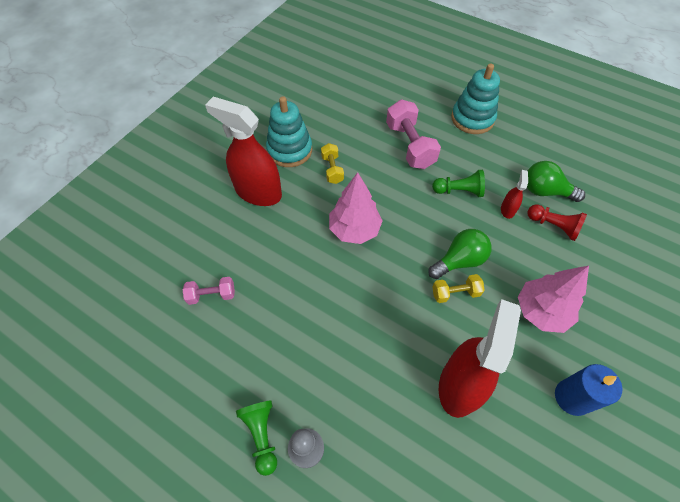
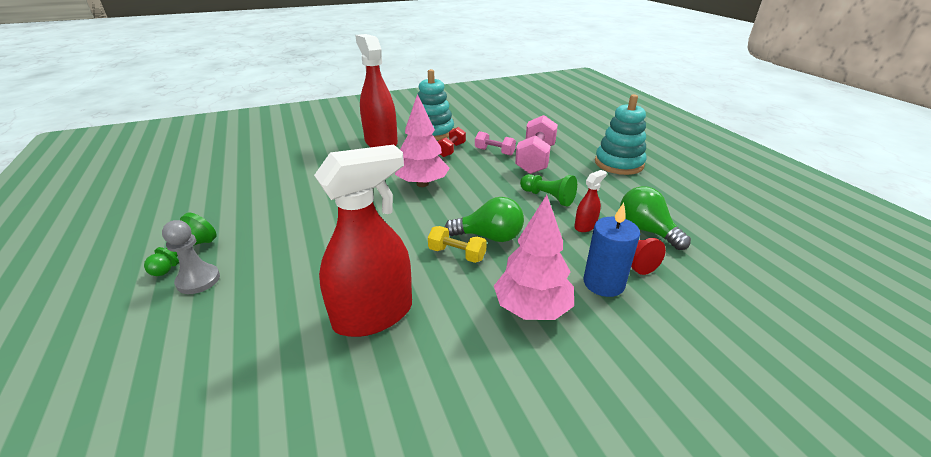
camera: 35 degrees right, 25 degrees down
(212, 295) = (275, 174): pink dumbbell -> pink dumbbell (494, 151)
(332, 169) = (451, 150): yellow dumbbell -> red dumbbell
(572, 397) = (480, 396): blue candle -> blue candle (603, 283)

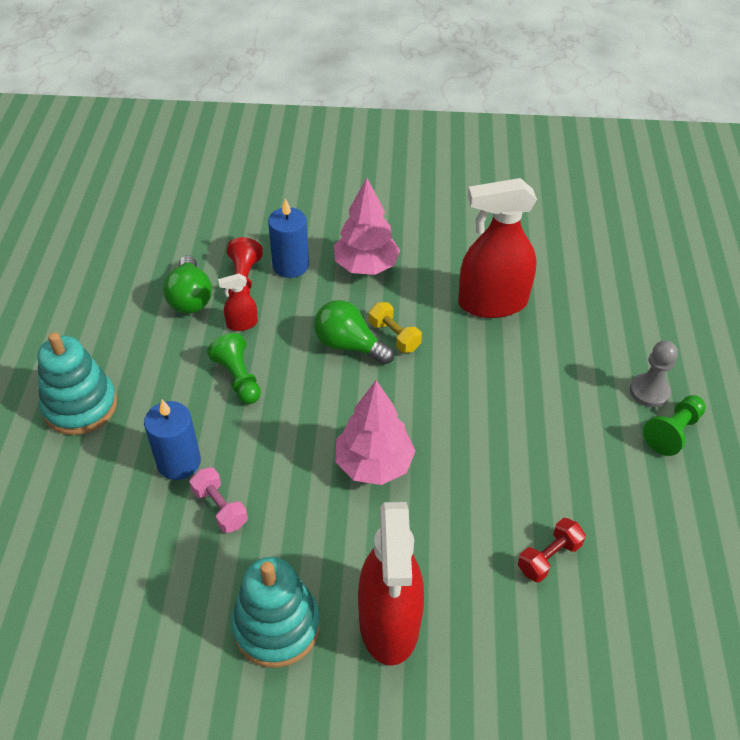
camera: 155 degrees left, 15 degrees up
(451, 150) = (283, 542): red dumbbell -> red dumbbell (549, 557)
(535, 159) = (179, 462): pink dumbbell -> blue candle

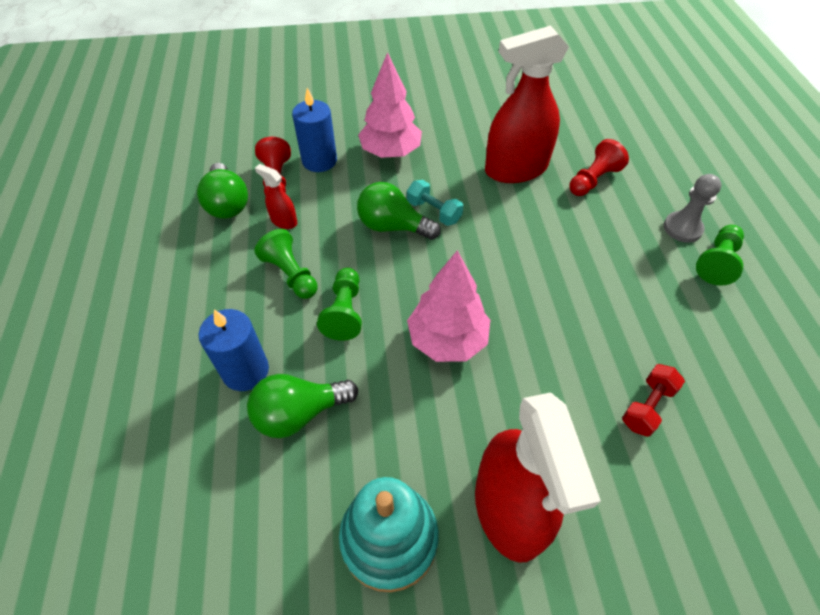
camera: 10 degrees left, 5 degrees up
(80, 406) = (130, 328): turquoise stacking toy -> none
(220, 508) = (299, 413): pink dumbbell -> green light bulb
(242, 324) = (284, 221): red spray bottle -> red spray bottle turned 60 degrees clockwise
(282, 423) = (344, 312): none -> green pawn
(394, 336) = (434, 212): yellow dumbbell -> turquoise dumbbell
(571, 326) = (593, 180): none -> red pawn

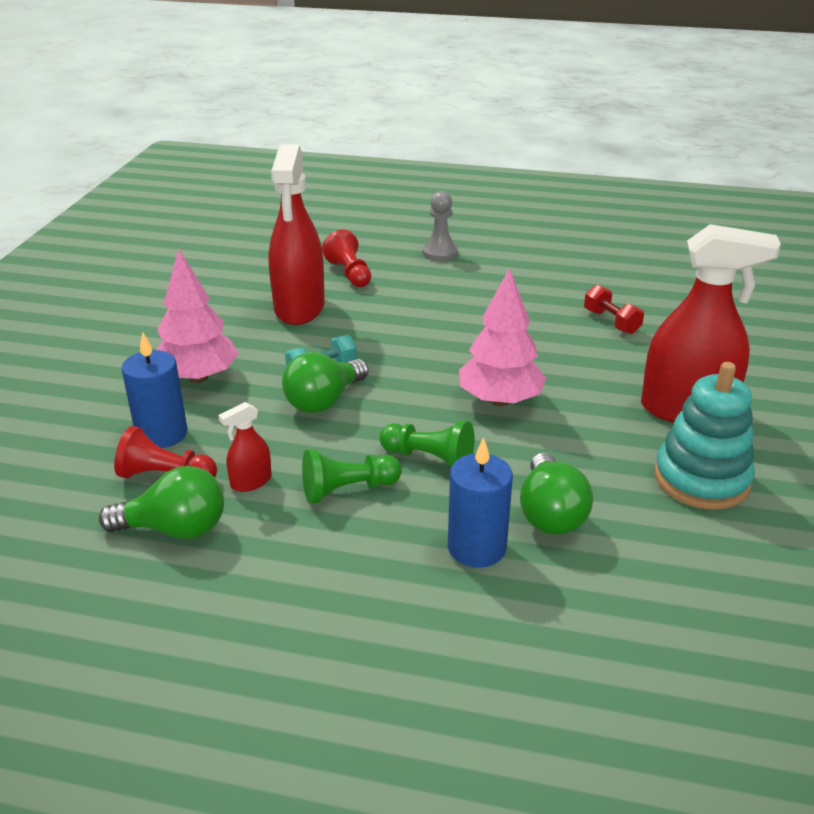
camera: 70 degrees left, 20 degrees down
(717, 262) = (486, 251): green pawn -> none

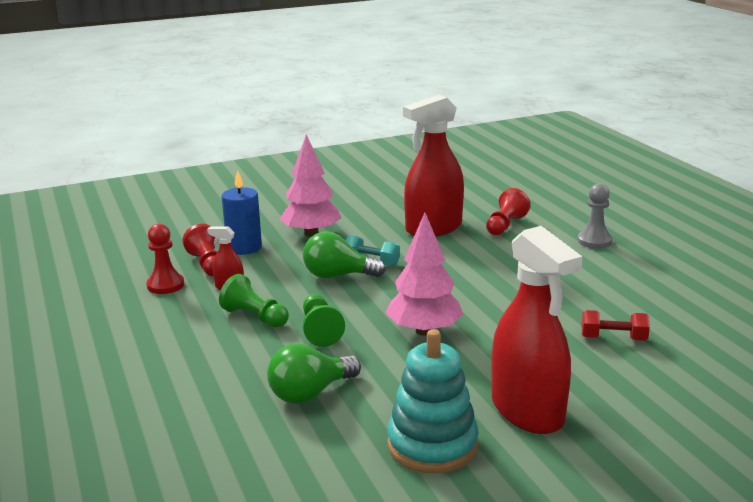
camera: 55 degrees right, 10 degrees down
(175, 529) = (165, 285): green light bulb -> red pawn
(476, 547) = (244, 378): blue candle -> none
(611, 322) = (613, 338): red dumbbell -> red dumbbell turned 75 degrees clockwise

